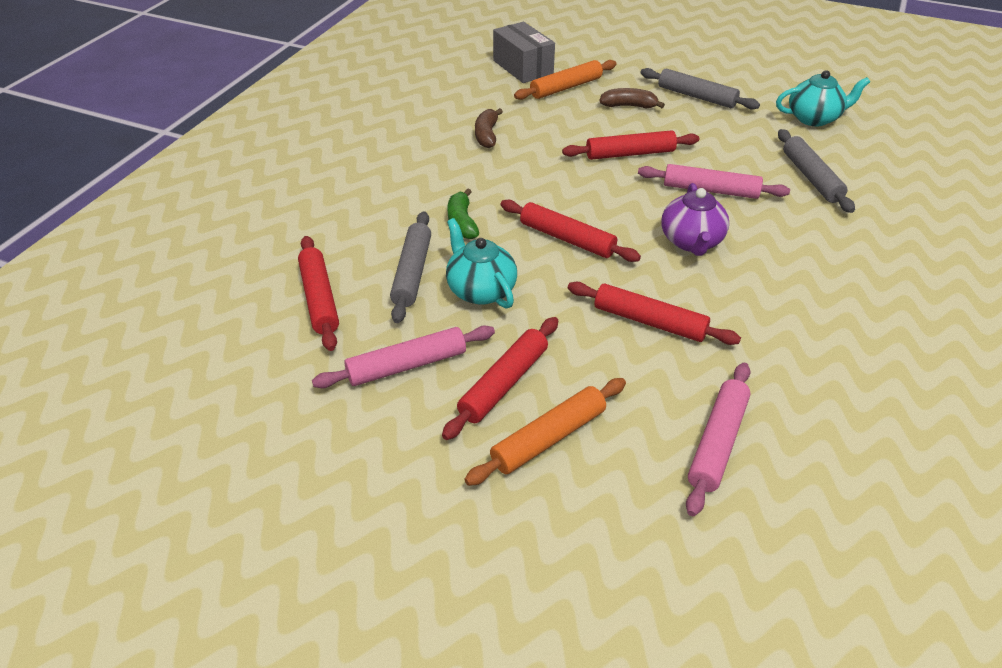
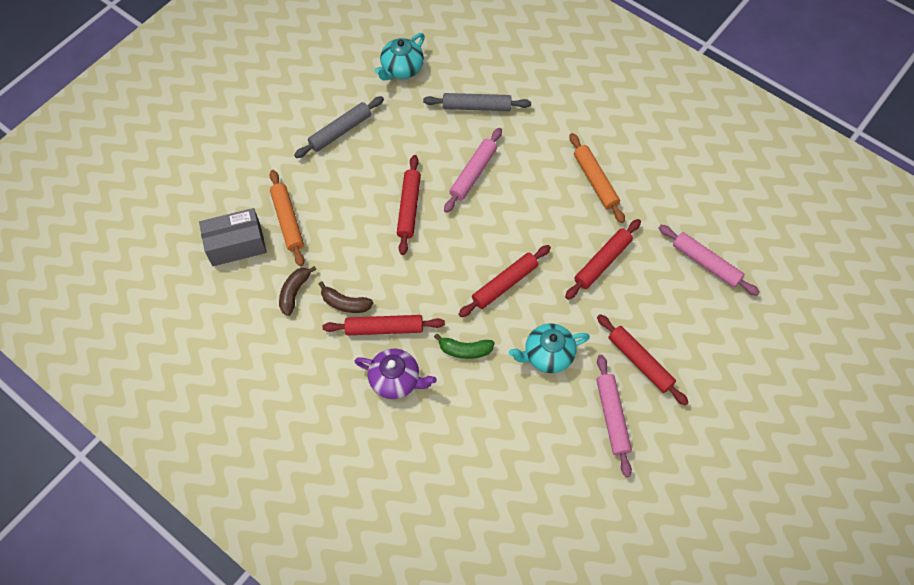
camera: 75 degrees left, 20 degrees up
(319, 298) = (531, 466): red rolling pin -> red rolling pin (384, 328)
(412, 273) = (517, 397): grey rolling pin -> none
(549, 438) = (688, 348): orange rolling pin -> orange rolling pin (595, 181)
(629, 106) = (337, 184): brown banana -> brown banana (294, 292)
(691, 242) = (529, 208): purple teapot -> purple teapot (396, 380)
(814, 118) = (401, 69): turquoise teapot -> turquoise teapot turned 150 degrees counterclockwise

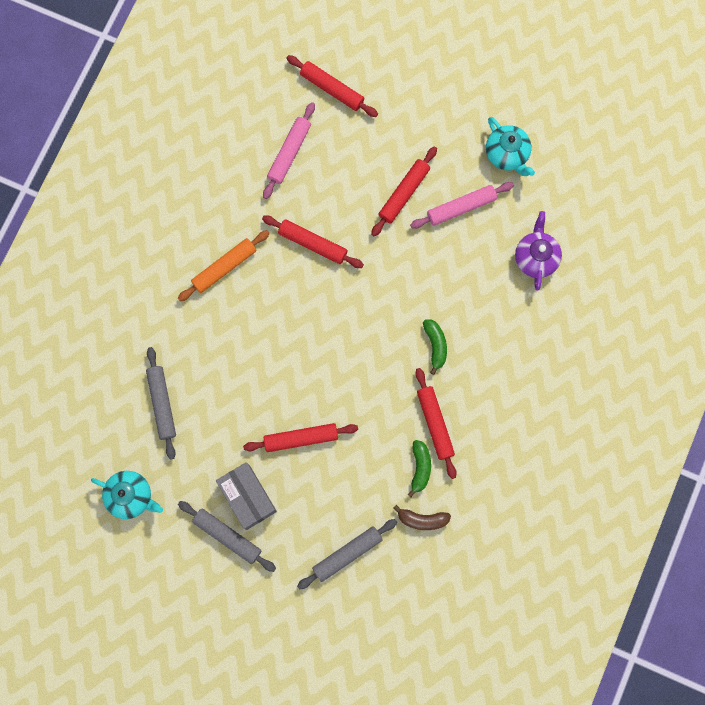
camera: 105 degrees left, 15 degrees up
(236, 245) = (387, 595): grey box -> grey box (248, 497)
(288, 221) = (347, 554): orange rolling pin -> grey rolling pin
(345, 303) = (420, 468): brown banana -> green banana
(396, 380) = (481, 398): purple teapot -> purple teapot (535, 257)
(473, 173) = (245, 386): pink rolling pin -> none
(504, 284) = (359, 326): red rolling pin -> red rolling pin (332, 89)
(547, 355) = (419, 273): turquoise teapot -> turquoise teapot (507, 154)

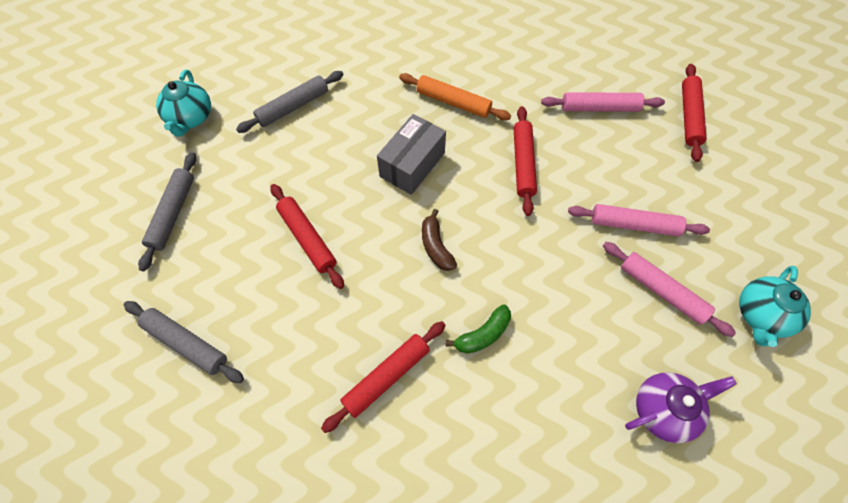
camera: 65 degrees right, 15 degrees down
(248, 497) = (223, 215): grey box -> grey box (412, 165)
(404, 193) = (634, 225): red rolling pin -> pink rolling pin
(420, 468) = (323, 383): green banana -> none
(422, 519) = (257, 416): brown banana -> brown banana (436, 246)

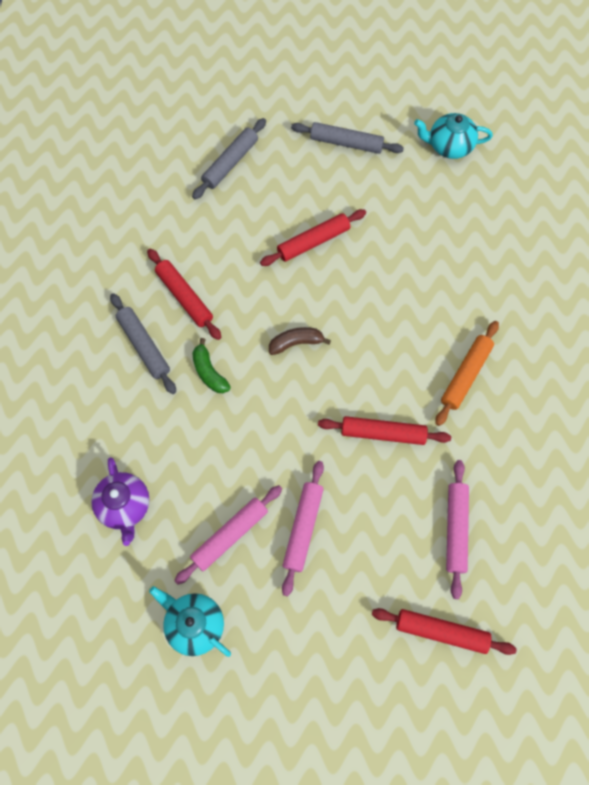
camera: 95 degrees right, 5 degrees up
(293, 107) = (461, 228): grey rolling pin -> grey rolling pin (144, 346)
(412, 165) = (387, 330): grey box -> none

